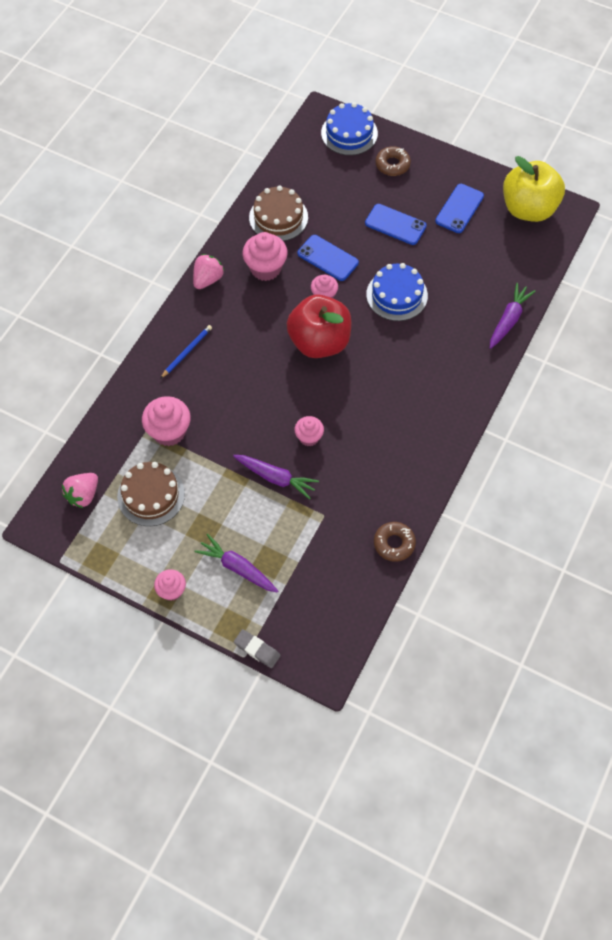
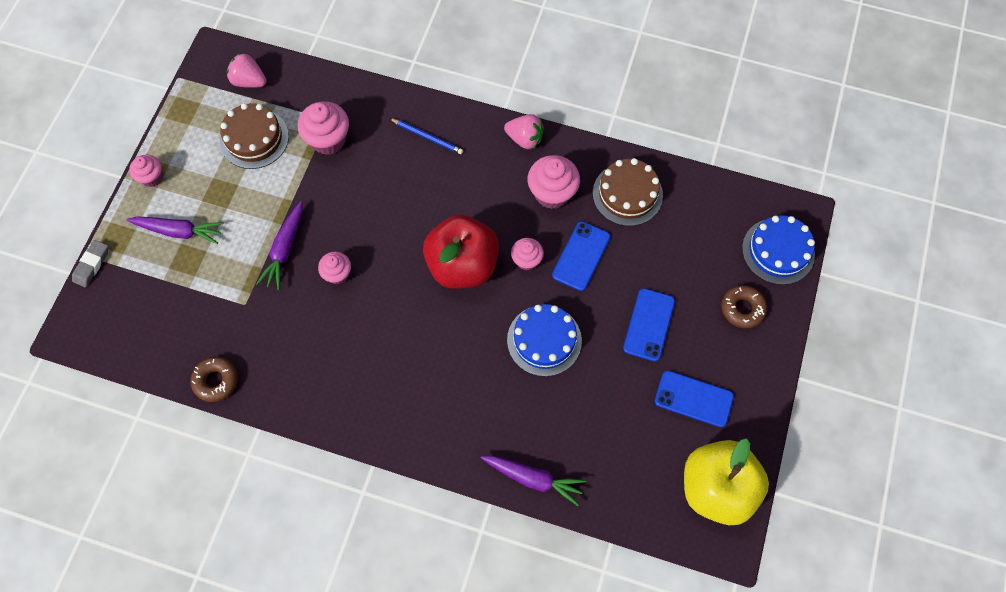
camera: 80 degrees right, 5 degrees up
(237, 568) = (179, 231): purple carrot -> purple carrot turned 75 degrees clockwise

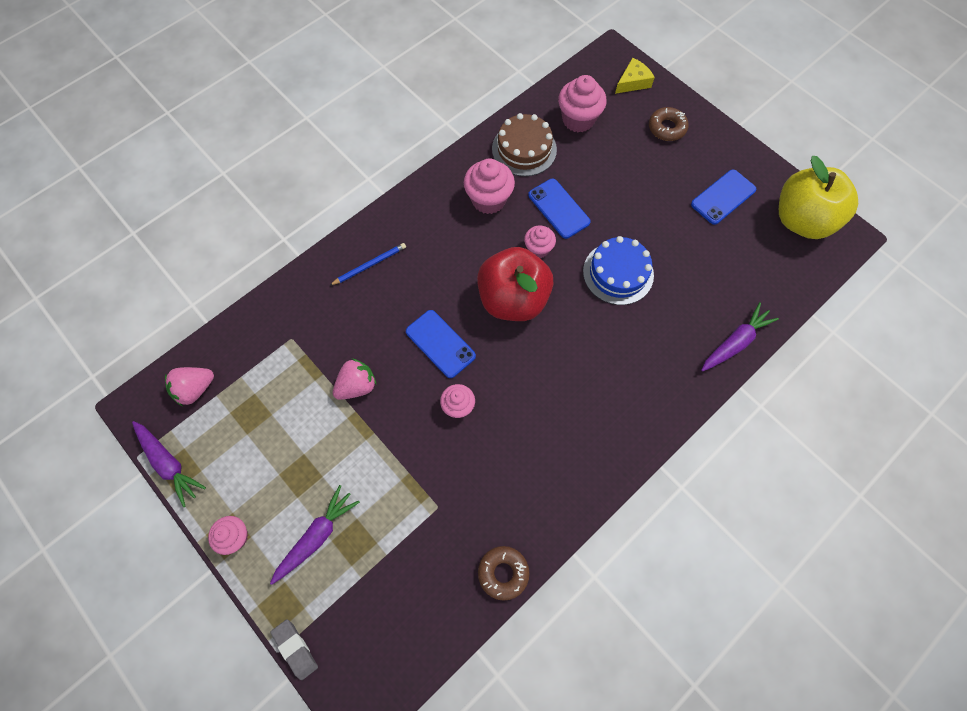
camera: 60 degrees left, 0 degrees up
(254, 138) = (263, 414): brown cake -> none
(284, 249) = (403, 442): purple carrot -> purple carrot (169, 464)
(328, 140) = (313, 348): pink cupcake -> pink cupcake (578, 120)
(525, 139) = (424, 193): pink strawberry -> pink strawberry (357, 386)
(649, 324) = (645, 194): blue phone -> blue phone (440, 344)
(778, 251) = (633, 82): blue cake -> yellow cheese

